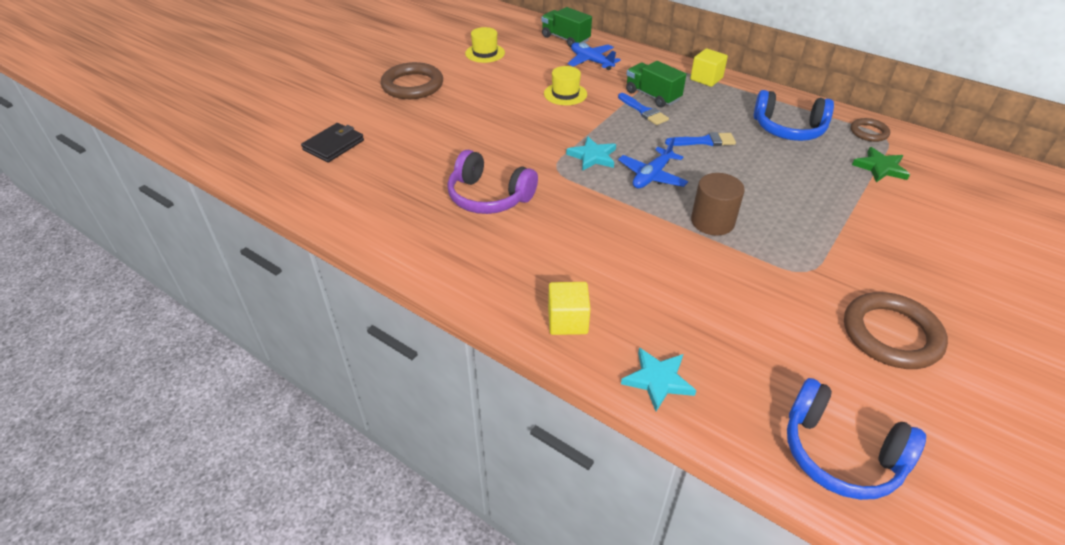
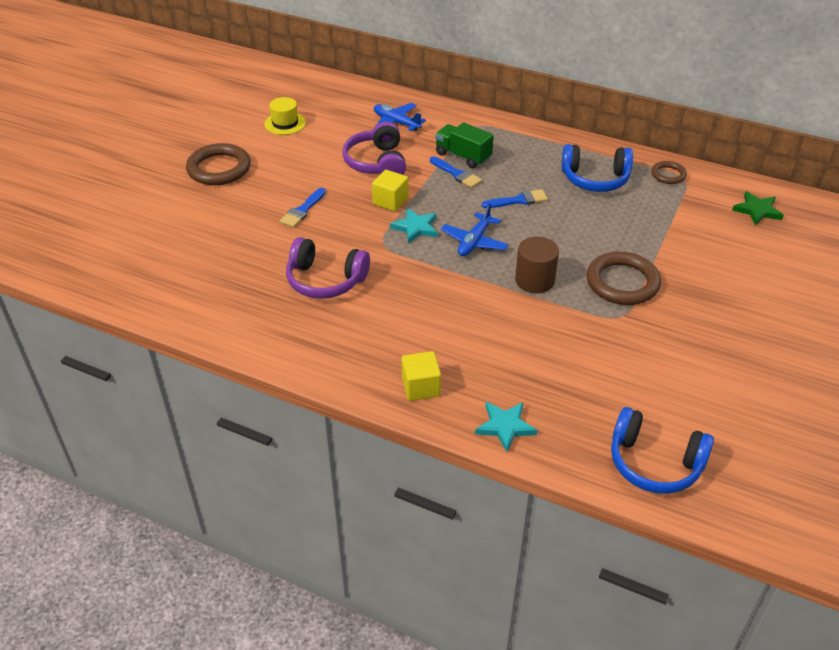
camera: 10 degrees left, 0 degrees up
(333, 145) = (157, 244): black wallet -> none
(482, 129) = (302, 210): none -> blue brush
(565, 39) = (365, 98): green truck -> none
(565, 94) = (377, 163): yellow hat -> purple headphones
(706, 79) = (512, 132): yellow cube -> yellow cube (390, 201)
(880, 168) = (679, 210): green star -> green star (757, 210)
(891, 334) = (691, 363): brown ring -> brown ring (622, 282)

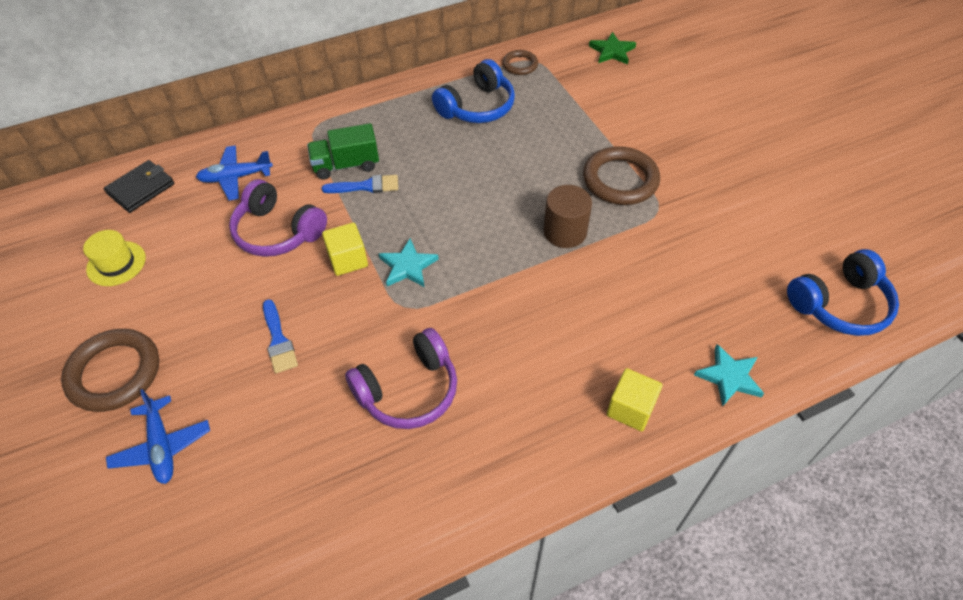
camera: 50 degrees left, 10 degrees up
(344, 97) = (141, 189): none -> black wallet
(474, 242) = (473, 237): blue plane -> blue plane (162, 446)
(518, 200) = (450, 171): blue brush -> none

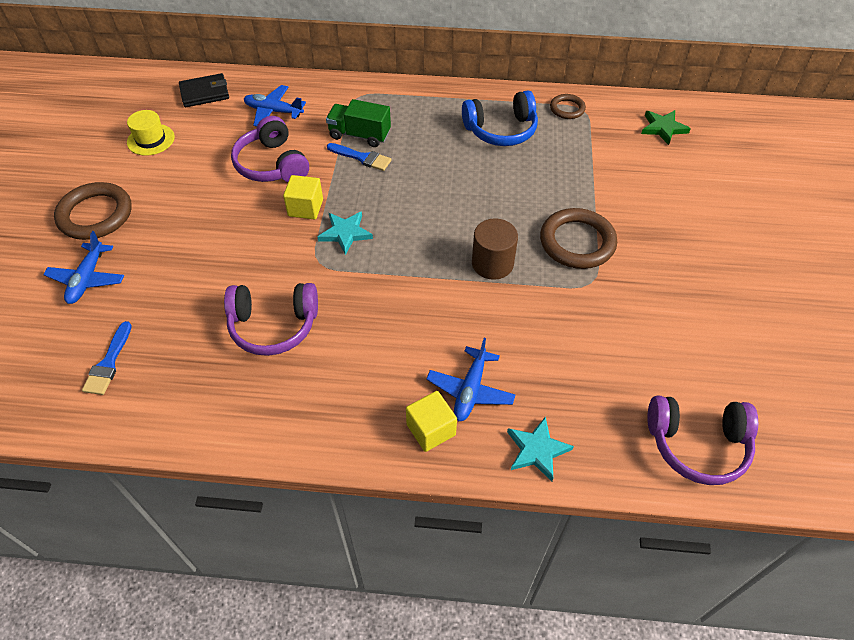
camera: 30 degrees right, 0 degrees up
(278, 340) = (213, 244): blue brush -> blue brush (108, 363)
(635, 355) = (470, 390): none -> blue plane
(840, 305) = (697, 444): blue headphones -> purple headphones

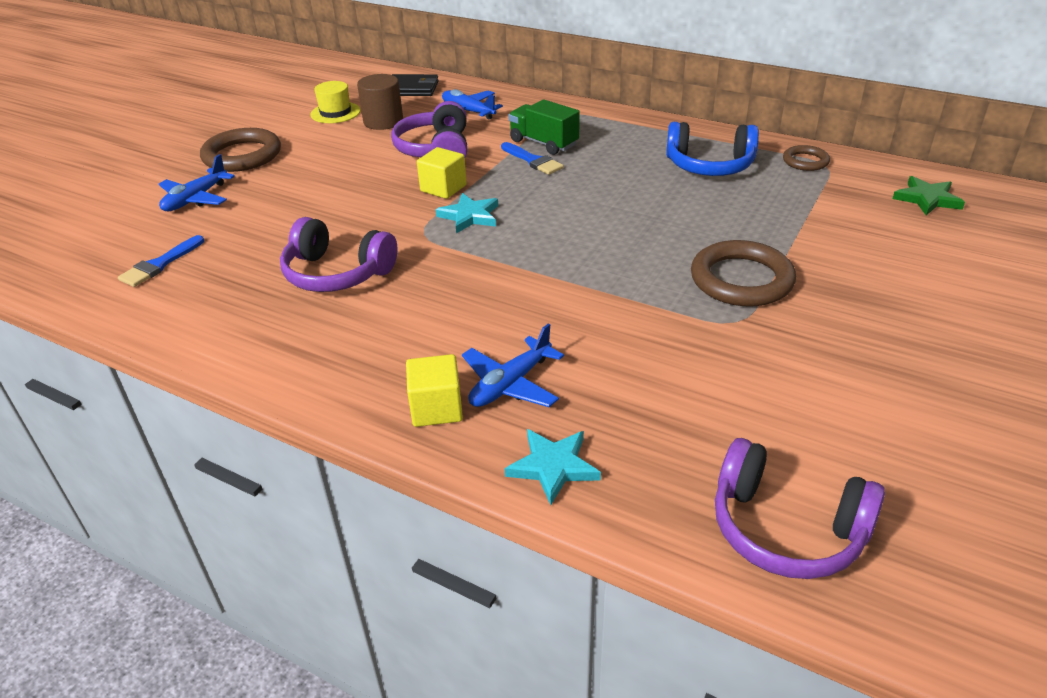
camera: 25 degrees right, 15 degrees down
(492, 263) = (619, 276): brown cylinder -> brown cylinder (383, 121)

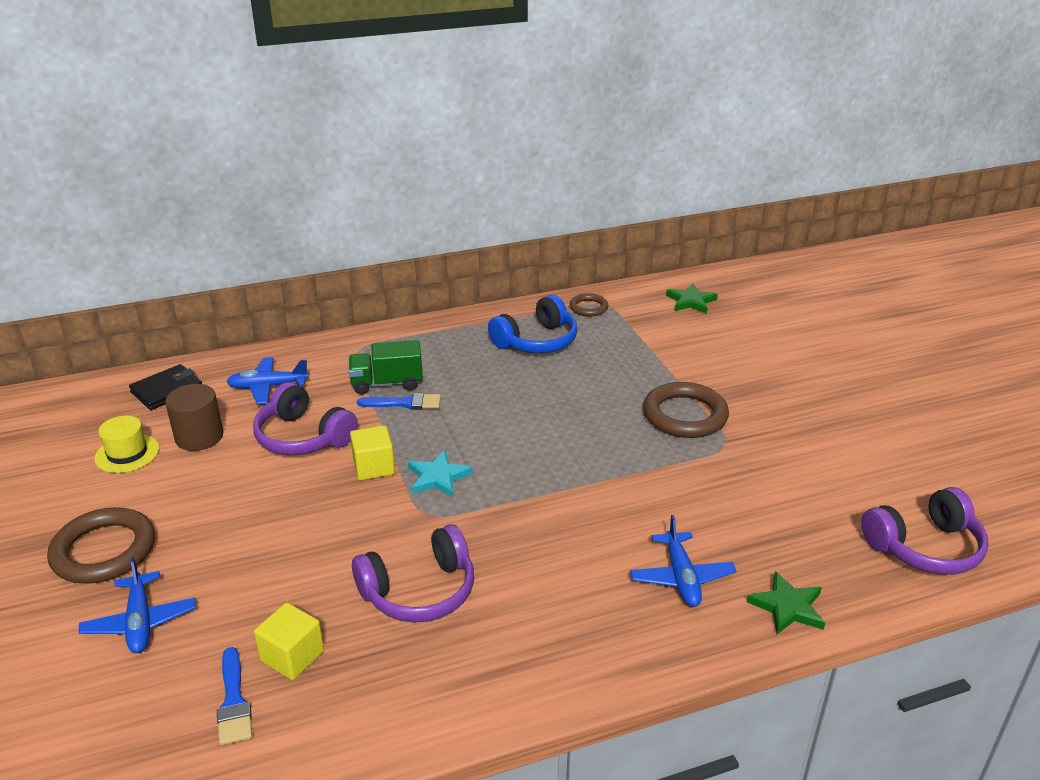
camera: 50 degrees left, 5 degrees down
(436, 408) = (669, 628): yellow cube -> yellow cube (292, 656)
(553, 467) = (787, 607): turquoise star -> green star

